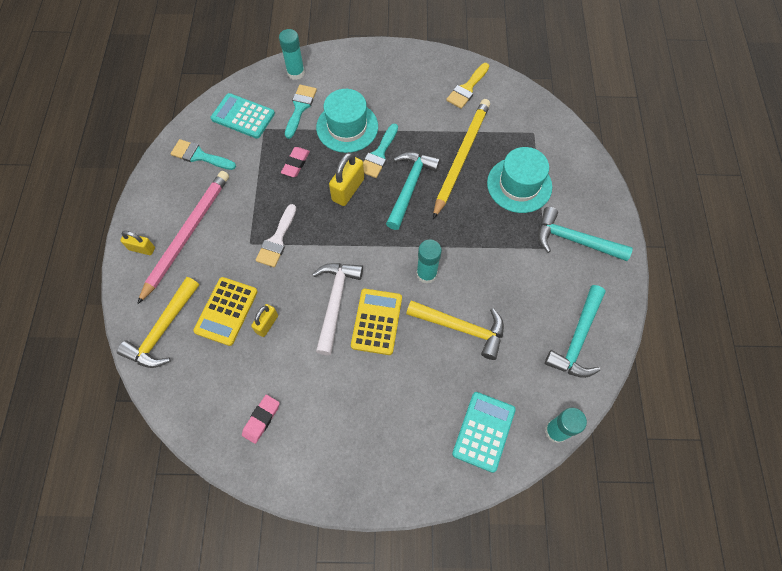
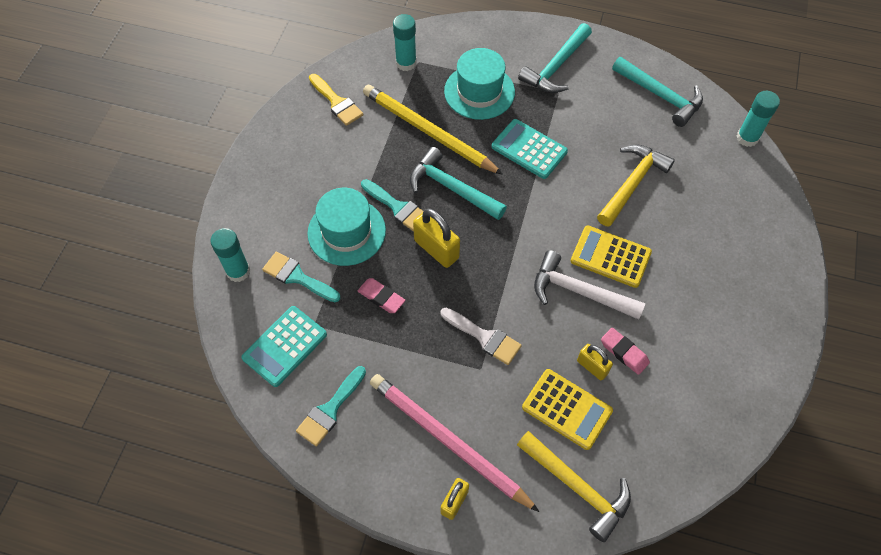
camera: 75 degrees left, 5 degrees down
(261, 419) = (705, 391): pink eraser -> pink eraser (624, 352)
(426, 274) = (564, 198): turquoise glue stick -> turquoise glue stick (406, 63)
(483, 431) = (741, 193): turquoise calculator -> turquoise calculator (529, 149)

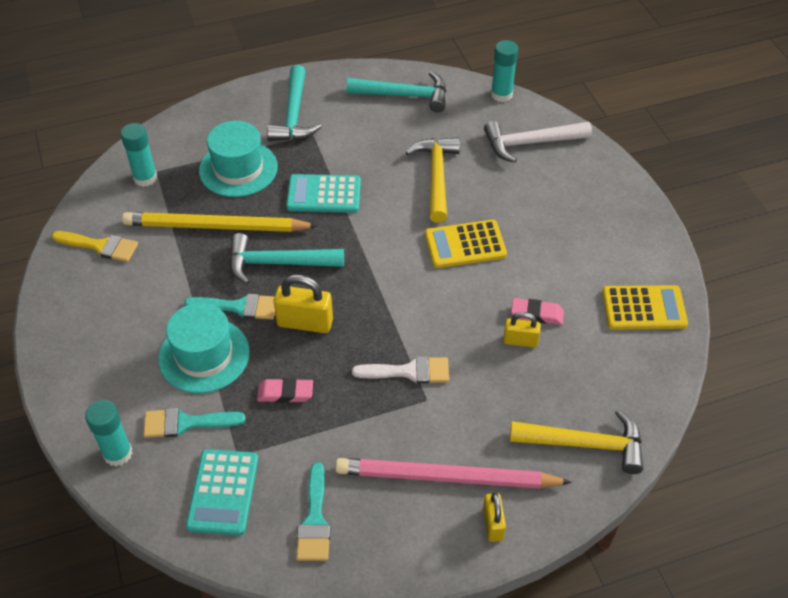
camera: 35 degrees left, 10 degrees down
(567, 409) = (526, 387): yellow calculator -> yellow calculator (643, 308)
(579, 292) = (461, 287): white hammer -> white hammer (530, 143)

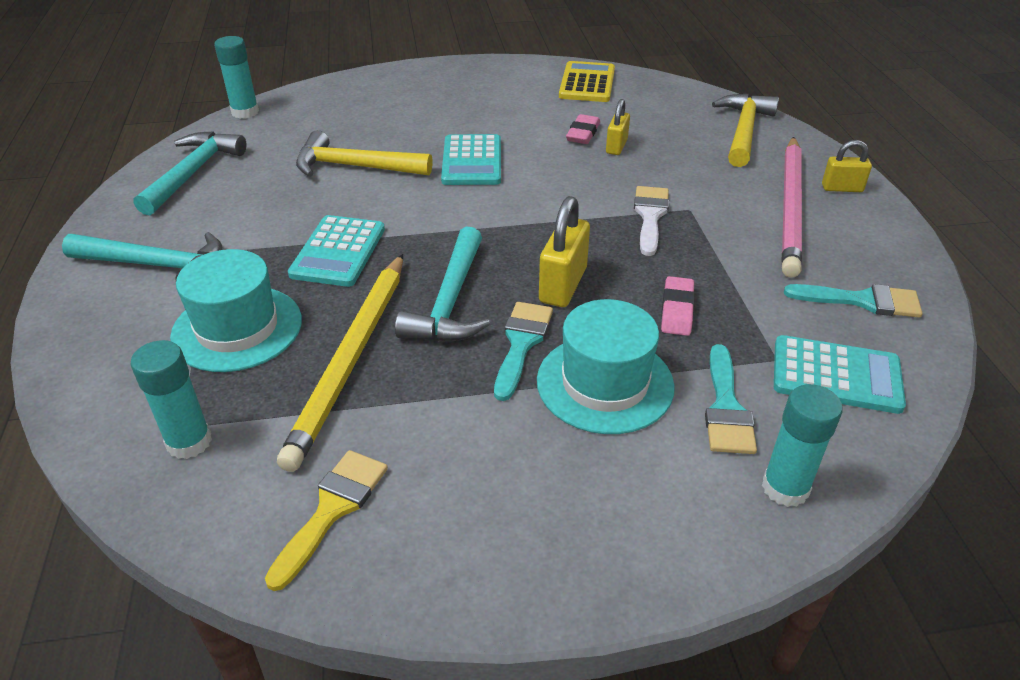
camera: 80 degrees left, 10 degrees down
(465, 245) = (472, 161): yellow calculator -> turquoise calculator
(530, 143) = (336, 106): white hammer -> none

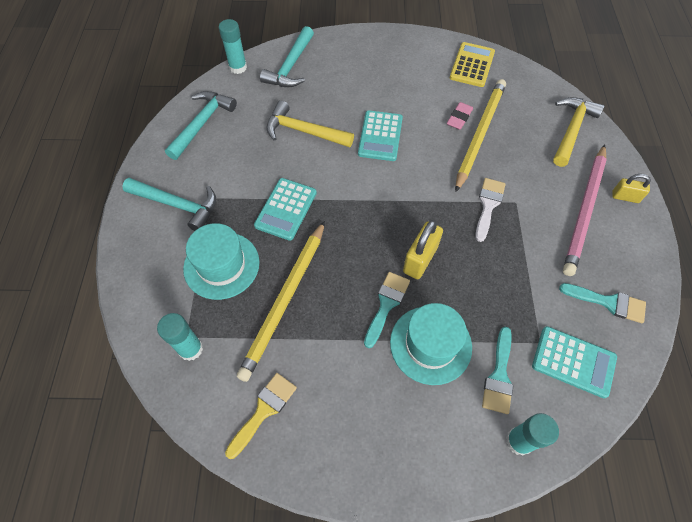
camera: 10 degrees right, 20 degrees up
(450, 301) = (349, 263): turquoise hammer -> turquoise hammer (291, 66)
(616, 146) = (479, 134): yellow padlock -> yellow pencil
(677, 310) = (487, 292): pink eraser -> none

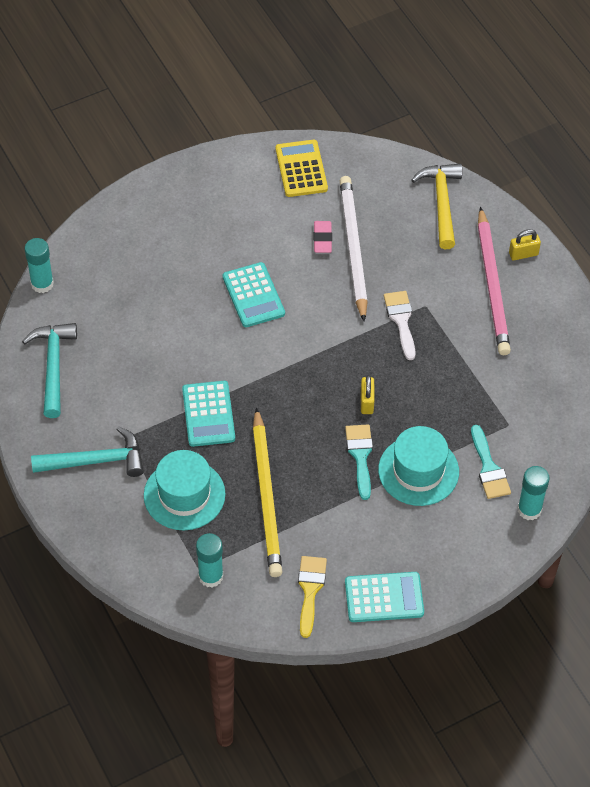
camera: 30 degrees left, 5 degrees down
(291, 66) = (102, 256): turquoise hammer -> none
(303, 131) = (170, 326): yellow hammer -> none
(420, 259) = (367, 402): yellow padlock -> yellow padlock, size x0.62
(479, 134) = (353, 248): yellow pencil -> white pencil
(573, 361) = (543, 427): turquoise calculator -> turquoise calculator (384, 597)
(608, 302) = (550, 363): turquoise brush -> none

